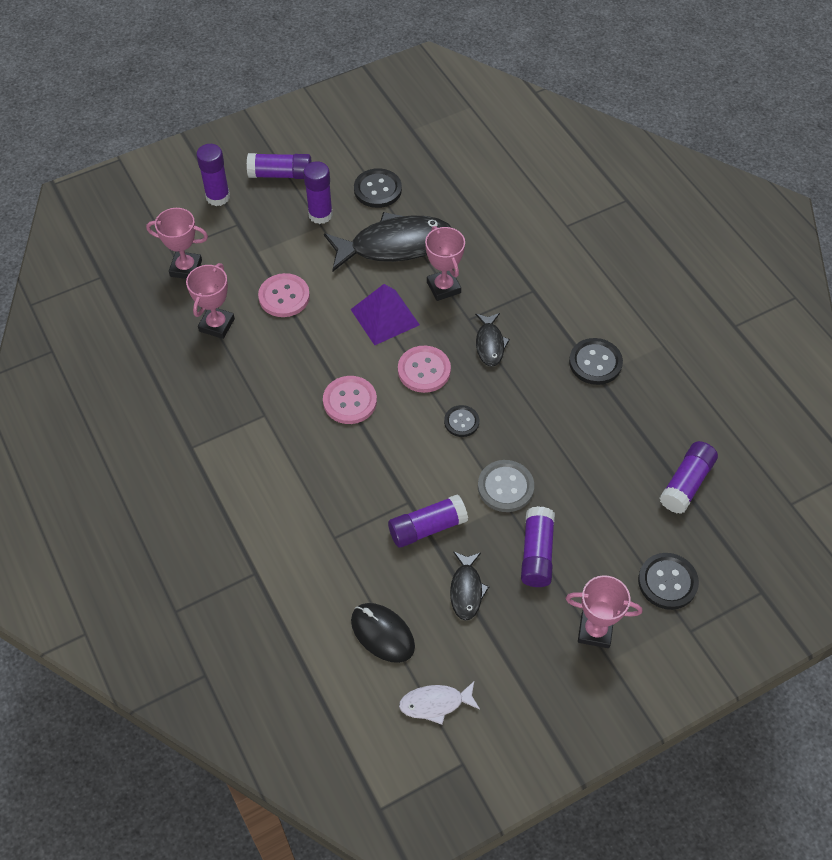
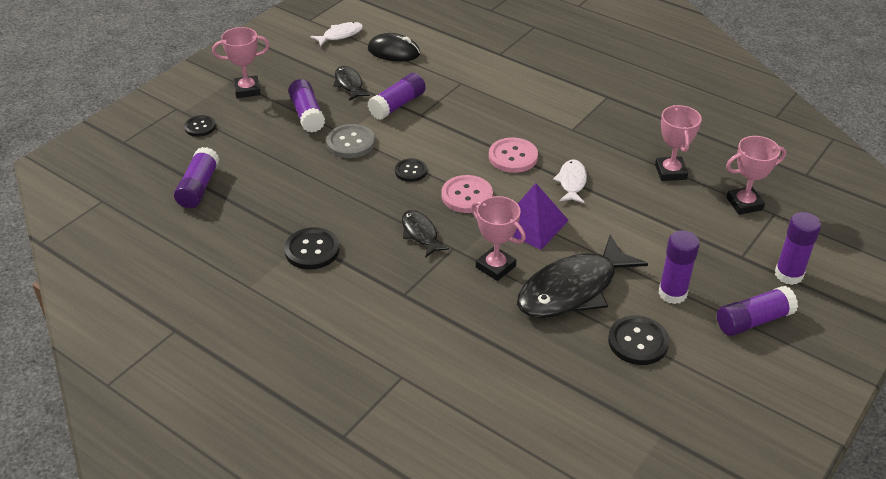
camera: 155 degrees right, 15 degrees down
(284, 296) = (636, 210): pink button -> none
(316, 348) = (572, 182): none -> white fish
(667, 582) = (200, 127): black button -> black button, size x0.65

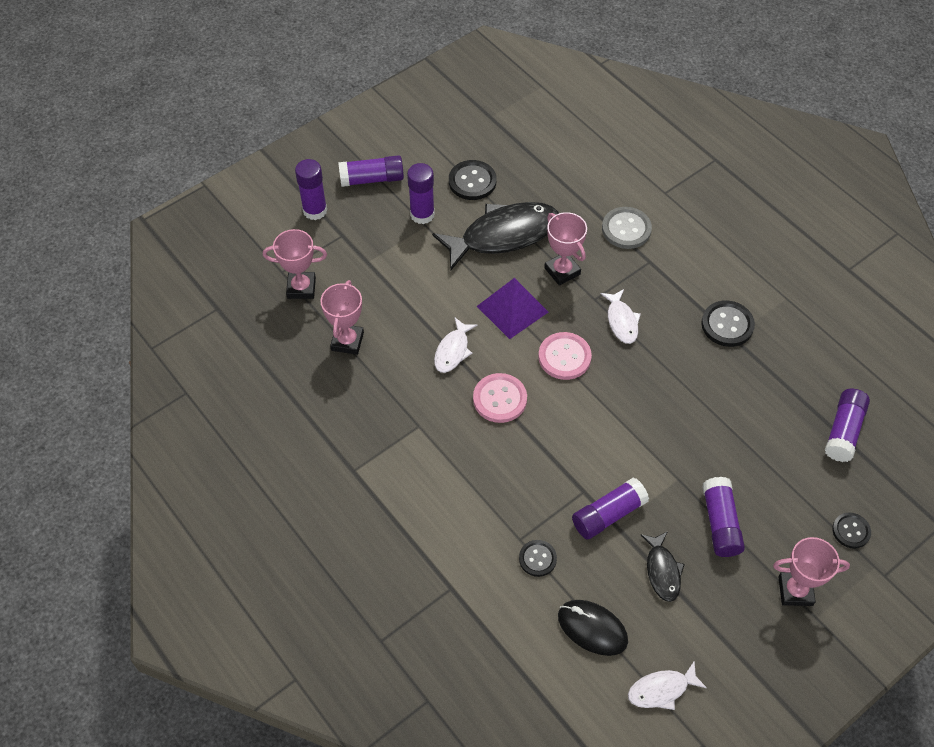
camera: 165 degrees left, 15 degrees up
(350, 143) = (673, 462): grey button -> grey button (626, 229)
(411, 171) = (614, 403): black button -> black button (537, 559)
(420, 233) = (621, 321): black fish -> white fish

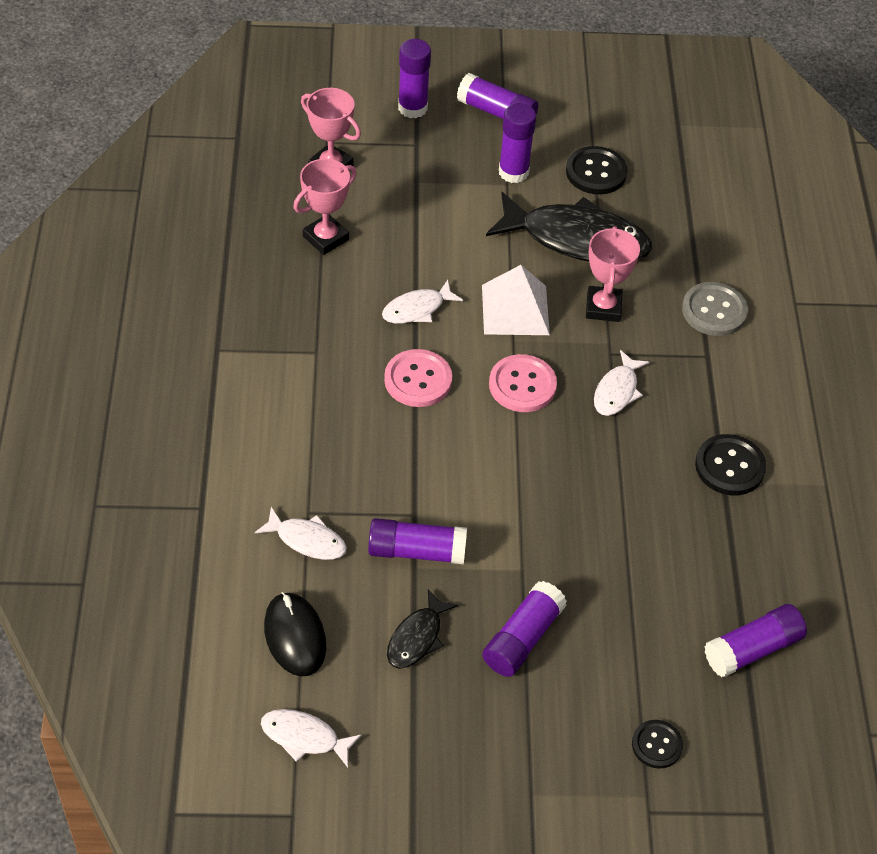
camera: 35 degrees right, 5 degrees down
(512, 309) = (515, 309): purple pyramid -> white pyramid
(537, 559) = (307, 540): black button -> white fish
(795, 591) = (535, 754): pink trophy -> none

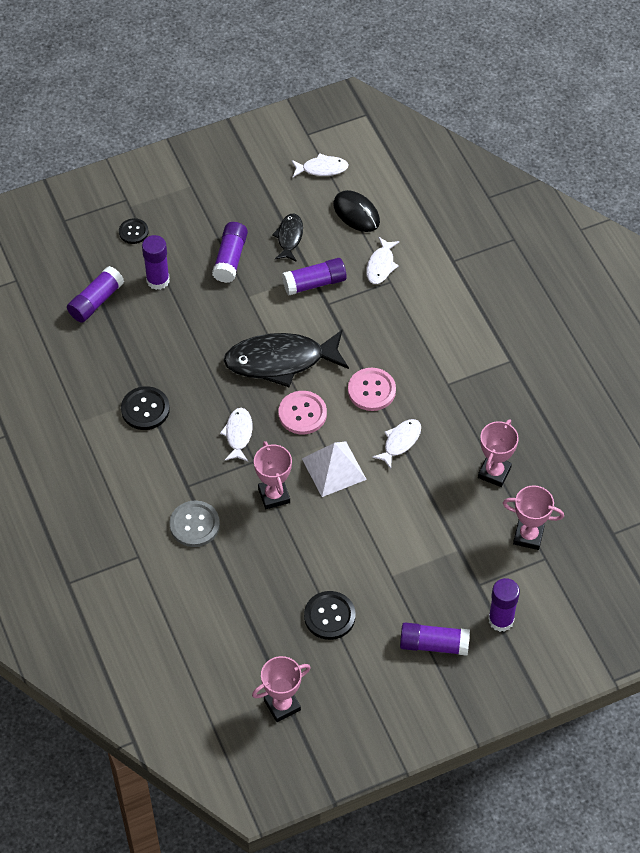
camera: 160 degrees right, 5 degrees up
(307, 540) = (381, 265): white fish -> white fish turned 75 degrees counterclockwise
(513, 172) = (392, 589): purple glue stick -> purple glue stick (158, 280)
(577, 239) = (317, 546): black fish -> black fish (280, 361)
(684, 118) = (282, 705): none -> pink trophy

